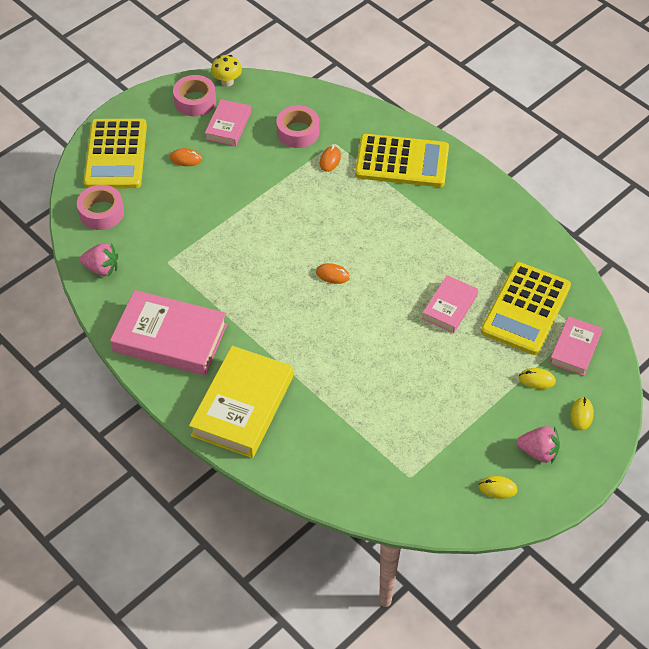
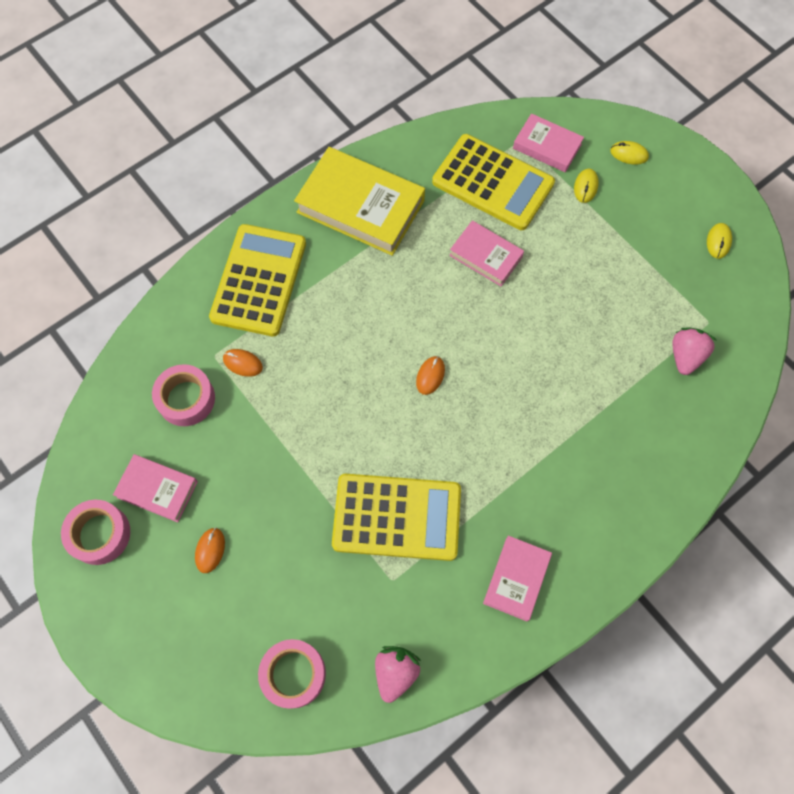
camera: 85 degrees left, 15 degrees up
(116, 154) = (185, 653): yellow calculator -> yellow calculator (397, 517)
(170, 338) = (516, 579): pink book -> pink book, size x0.56
(227, 82) = (71, 487): yellow mushroom -> none
(242, 406) = (619, 493): yellow book -> yellow book (360, 206)
(538, 452) = (674, 199): pink strawberry -> pink strawberry (685, 356)

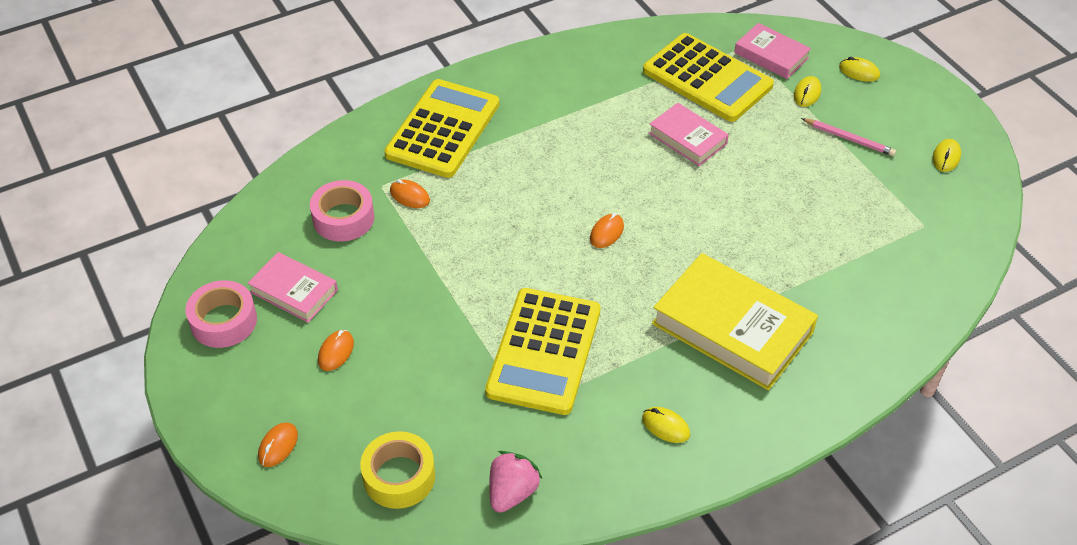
camera: 10 degrees right, 20 degrees down
(179, 661) = (278, 446): none -> orange mouse
(293, 674) = (399, 476): pink tape -> yellow tape
(360, 206) = (563, 81): yellow book -> yellow book (732, 328)
(397, 517) = (544, 351): yellow calculator -> yellow calculator turned 90 degrees clockwise
(516, 579) = (665, 426): pink book -> yellow mouse
(630, 234) = (849, 139): none -> pink pencil
(685, 356) = (893, 252): pink strawberry -> none

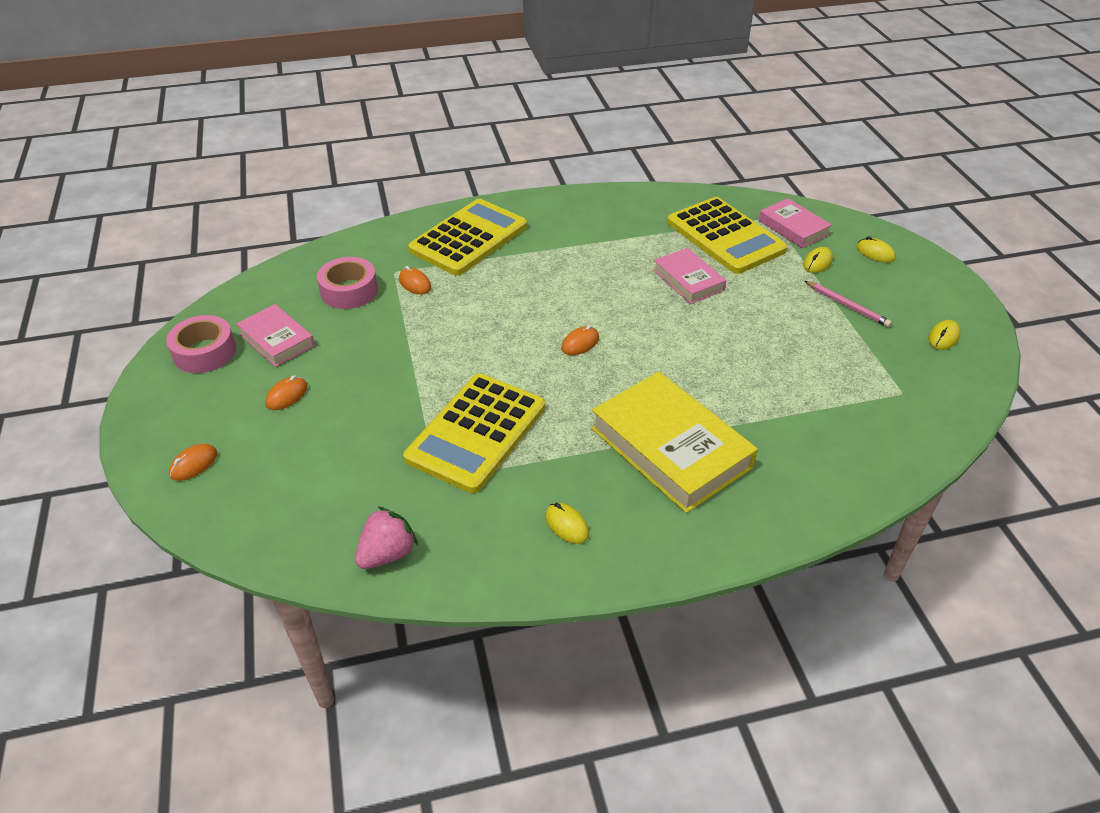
camera: 15 degrees right, 5 degrees down
(399, 476) = (288, 515): yellow tape -> none

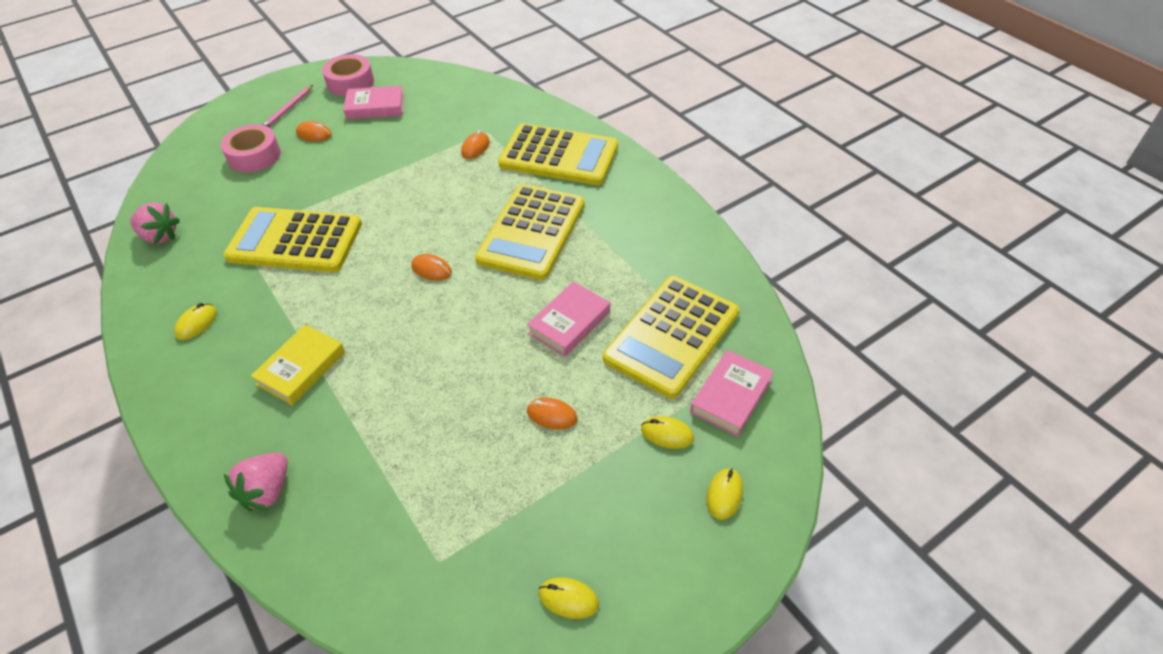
camera: 70 degrees right, 5 degrees up
(194, 464) = (235, 122): orange mouse -> orange mouse (552, 415)
(277, 340) = (375, 107): pink book -> pink book turned 60 degrees clockwise
(349, 291) = (449, 118): pink tape -> pink tape (254, 156)
(565, 276) = (531, 232): none -> yellow calculator
(670, 448) = (301, 368): yellow book -> yellow book, size x0.56
(811, 486) = (267, 491): none -> pink strawberry
(847, 306) = (589, 479): pink pencil -> pink pencil (287, 110)

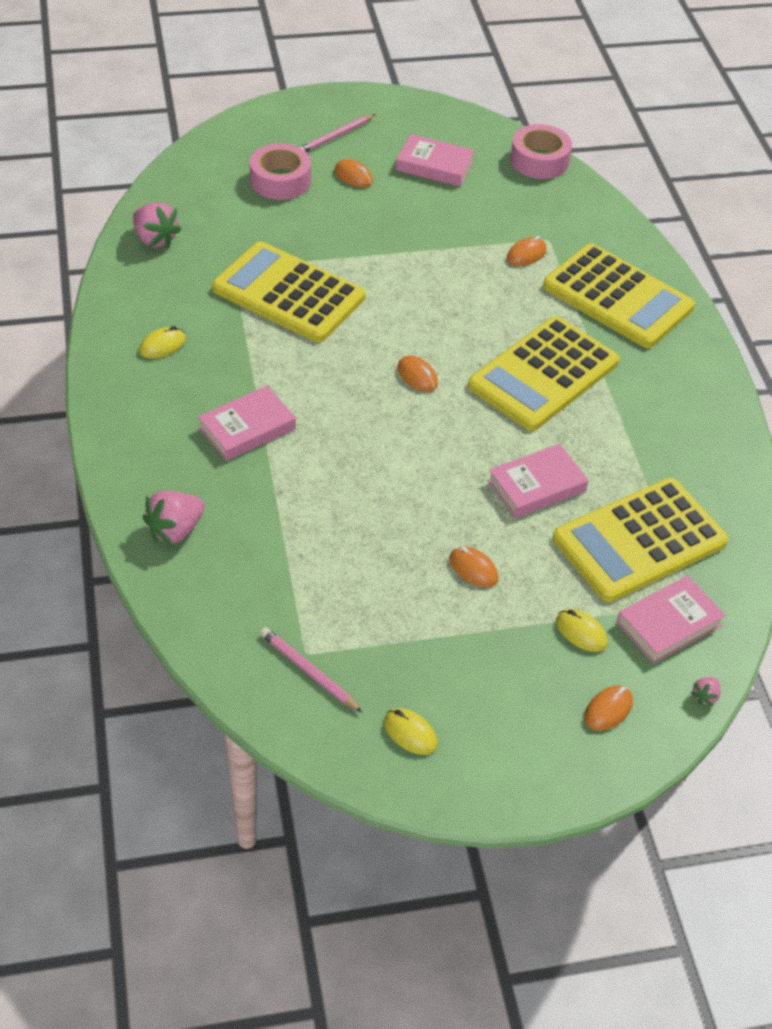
camera: 20 degrees right, 0 degrees up
(301, 368) = (247, 428): yellow book -> pink book
(350, 82) = (418, 125): pink tape -> pink tape (539, 160)
(448, 579) = (309, 671): none -> pink pencil
(724, 495) = (608, 710): yellow mouse -> orange mouse
(792, 447) = (705, 696): none -> pink strawberry

